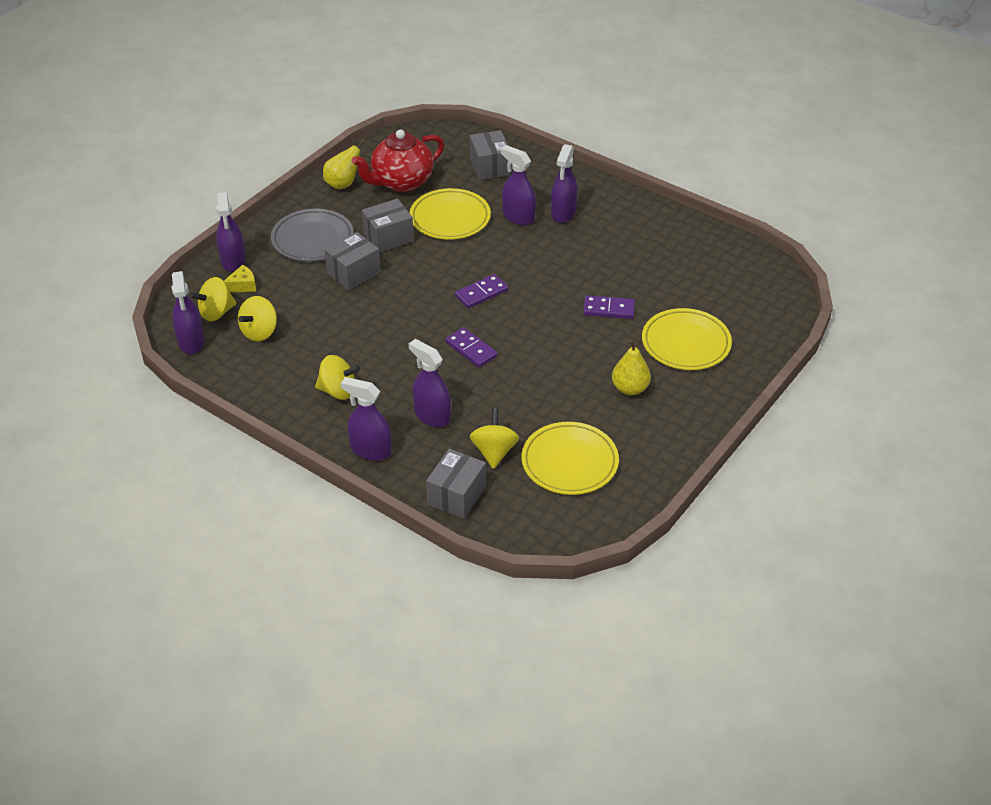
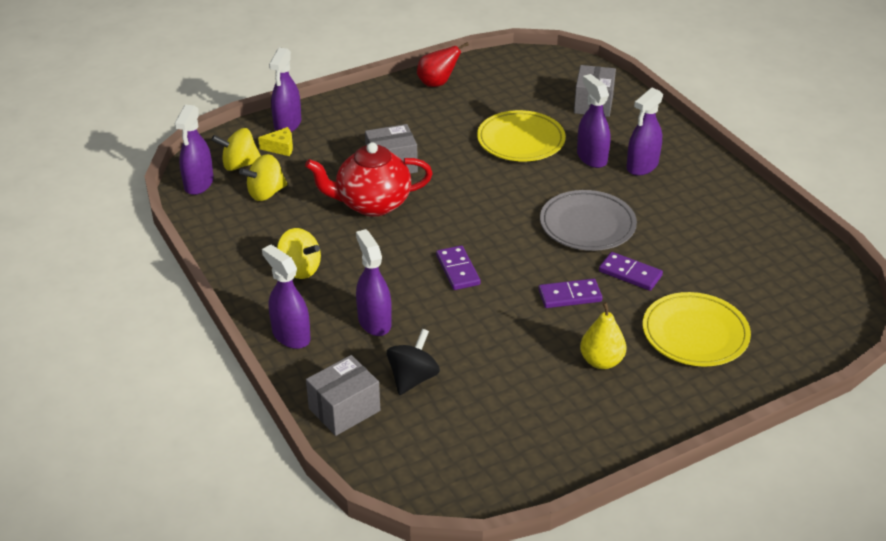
camera: 25 degrees right, 5 degrees down
(312, 239) = (374, 124): grey plate -> grey plate (587, 225)
(343, 184) = (437, 83): yellow pear -> red pear
(388, 237) = (447, 142): grey box -> none
(401, 182) = (494, 96): red teapot -> red teapot (372, 204)
(481, 293) = (504, 219): purple domino -> purple domino (570, 296)
(494, 452) = (413, 378): yellow spinning top -> black spinning top
(569, 462) = (485, 416): yellow plate -> none

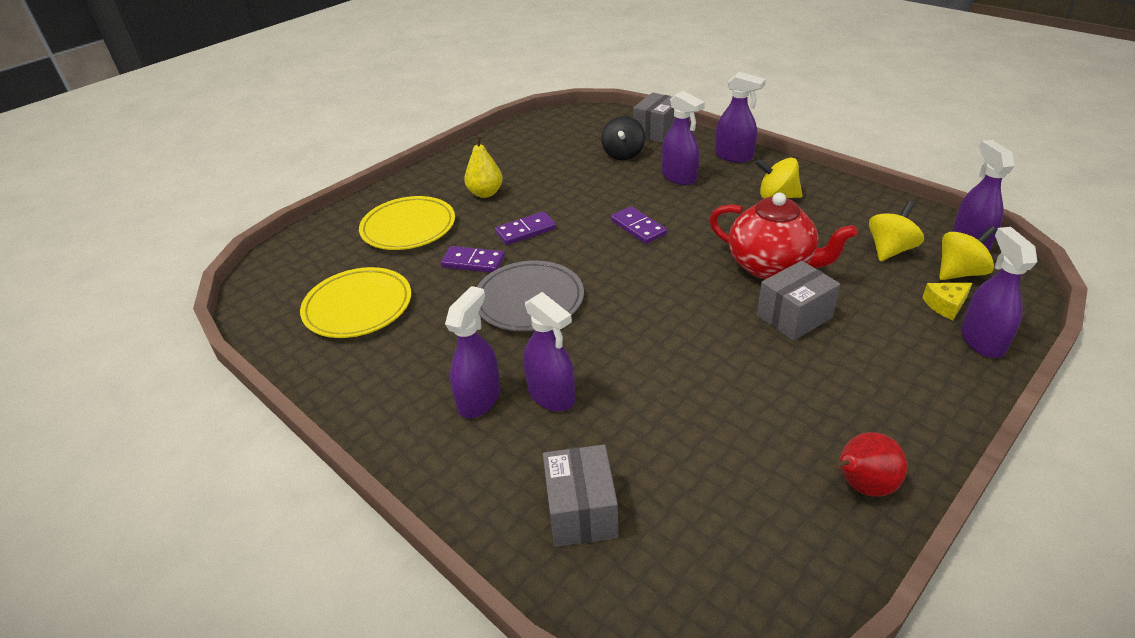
camera: 165 degrees right, 0 degrees up
(372, 204) = (771, 266): red teapot -> red teapot turned 60 degrees clockwise
(521, 140) = (659, 399): yellow plate -> yellow plate (358, 307)

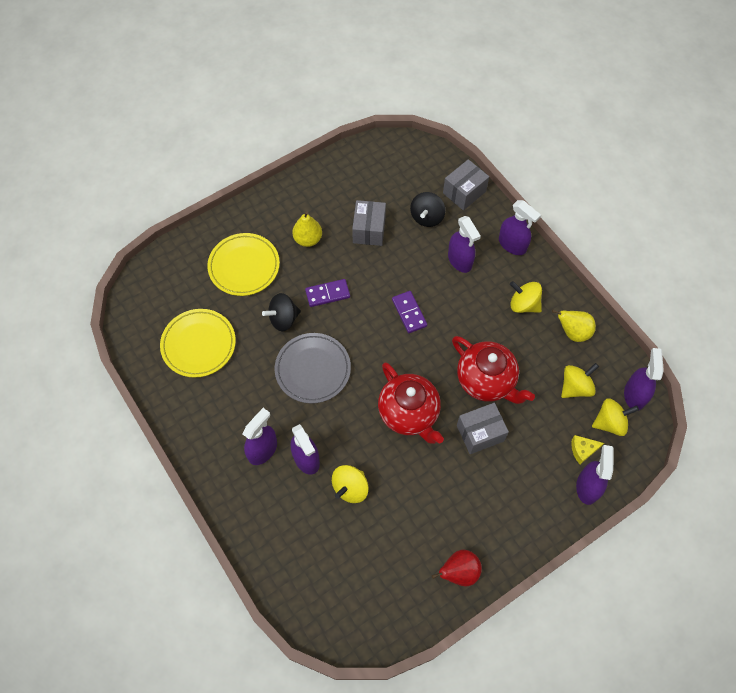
camera: 10 degrees right, 25 degrees up
(473, 262) = (283, 319): purple domino -> black spinning top
(581, 511) = (301, 547): grey box -> grey box (369, 230)
(633, 416) = (350, 488): none -> yellow spinning top
(684, 317) = (409, 413): none -> red teapot
(851, 206) = (573, 332): none -> yellow pear

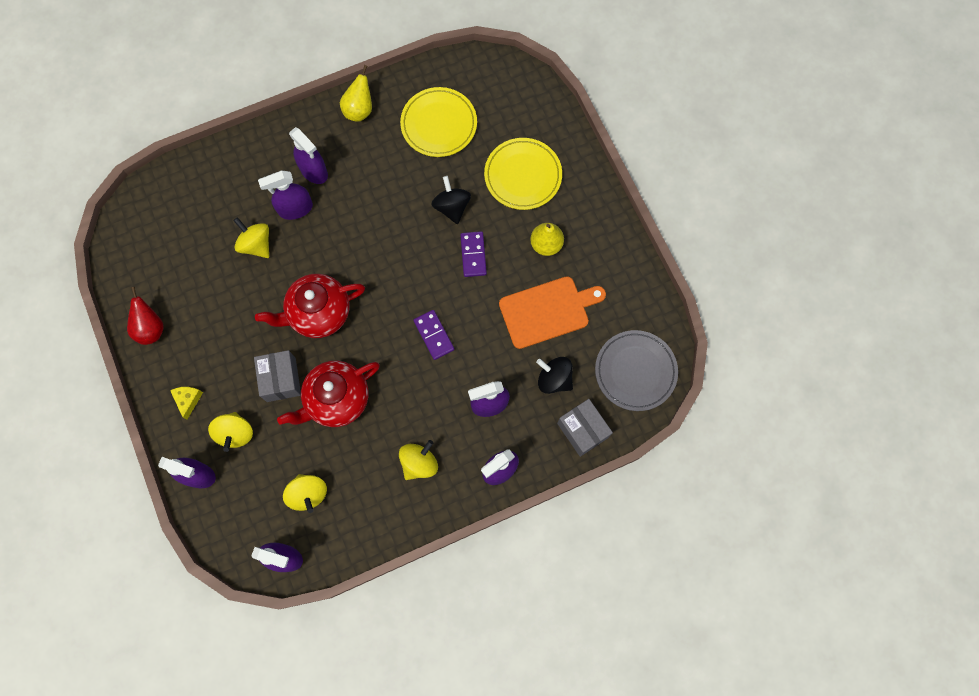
camera: 100 degrees right, 10 degrees up
(313, 369) = (388, 228): grey plate -> grey plate (635, 371)
(369, 230) = (547, 311): grey box -> orange cutting board
(409, 313) = (434, 335): purple domino -> purple domino turned 75 degrees clockwise
(573, 332) = (373, 510): yellow pear -> yellow pear (359, 110)
(582, 450) = (237, 481): yellow cheese -> yellow cheese (188, 400)
(610, 422) = (259, 520): yellow spinning top -> yellow spinning top (235, 433)

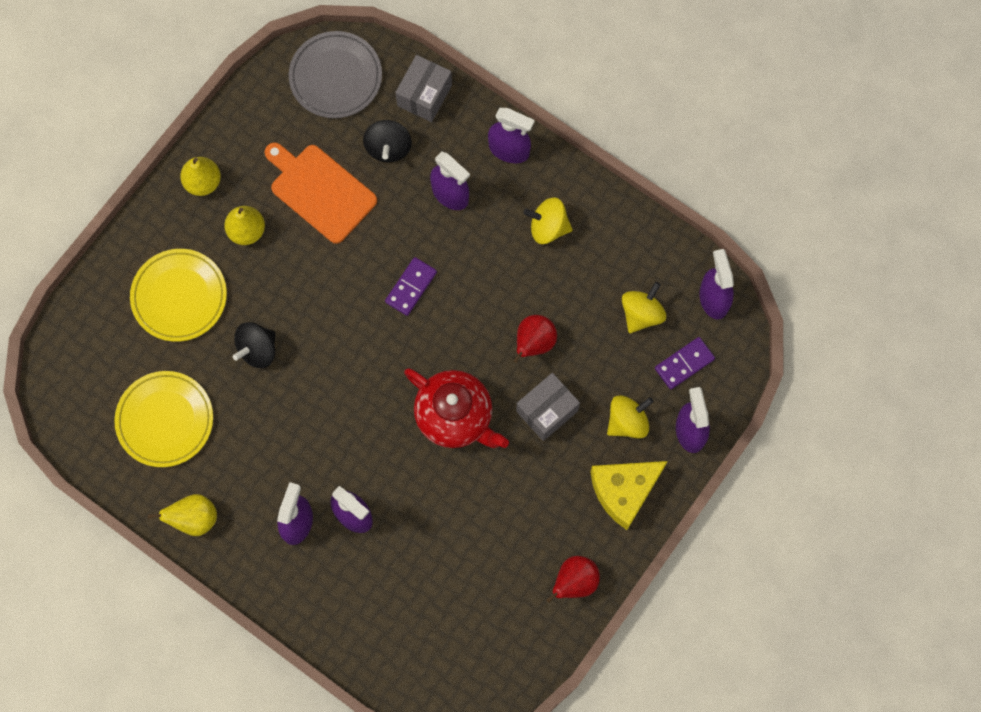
camera: 120 degrees left, 0 degrees up
(188, 400) = (624, 491): yellow cheese -> yellow cheese, size x2.02
(256, 244) = (418, 531): yellow spinning top -> none
(336, 399) = (534, 343): red teapot -> red pear
(473, 255) = (300, 297): purple domino -> purple domino (684, 364)
(602, 233) = (203, 182): none -> yellow pear

